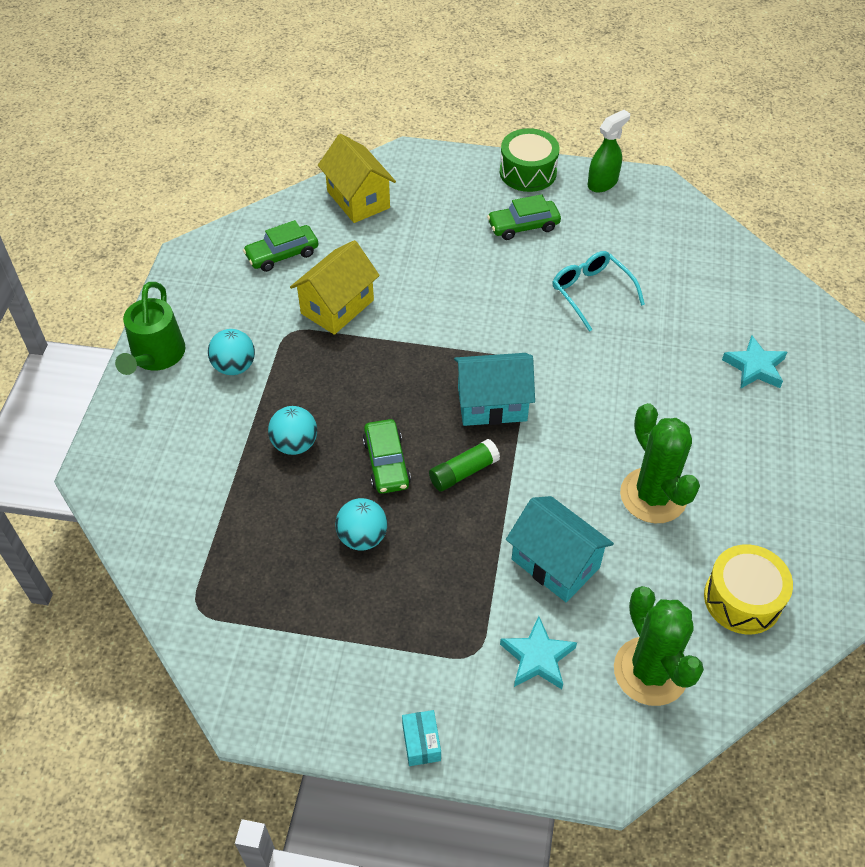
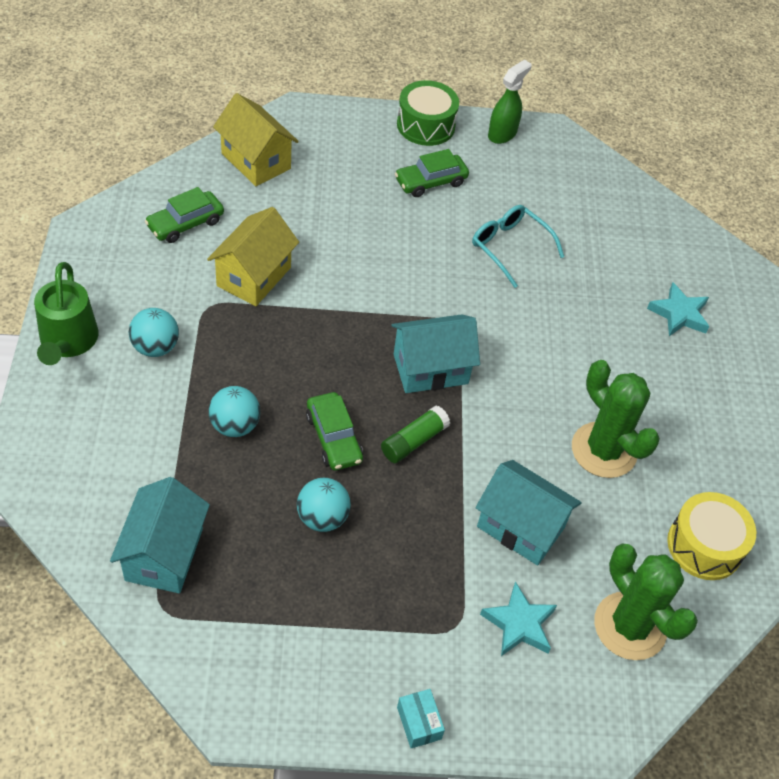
camera: 15 degrees left, 0 degrees up
(208, 558) = (164, 554): none -> turquoise house

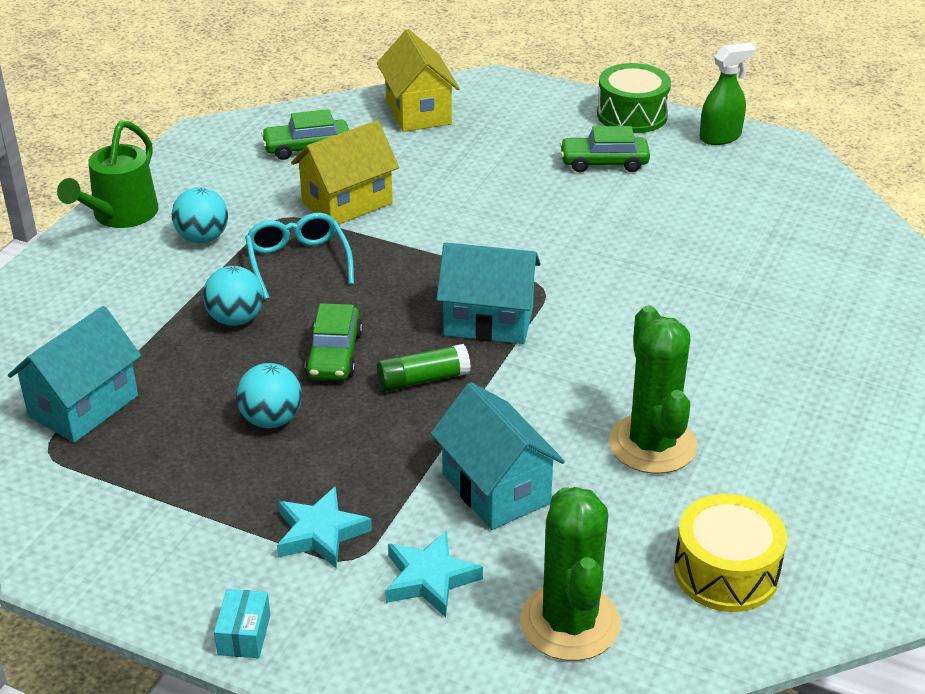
camera: 30 degrees right, 15 degrees down
(509, 247) = (660, 235): turquoise glasses -> turquoise glasses (298, 262)
(679, 314) = (842, 340): turquoise star -> turquoise star (320, 533)

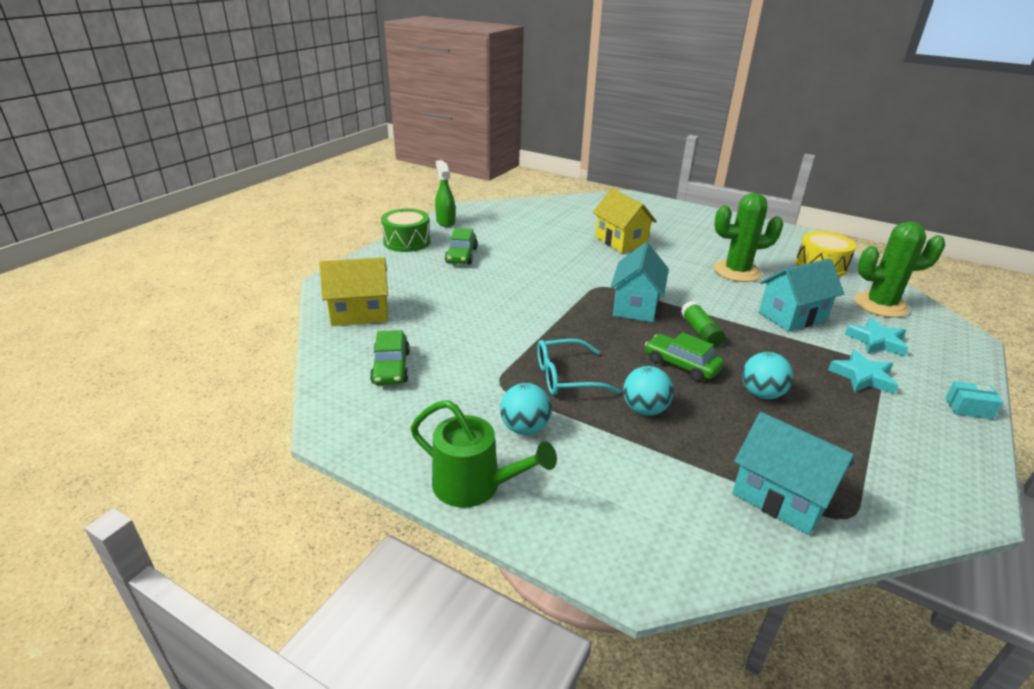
camera: 85 degrees left, 5 degrees down
(334, 355) = (681, 365): green car -> green car turned 150 degrees counterclockwise
(347, 203) = (485, 351): yellow house -> yellow house (621, 242)

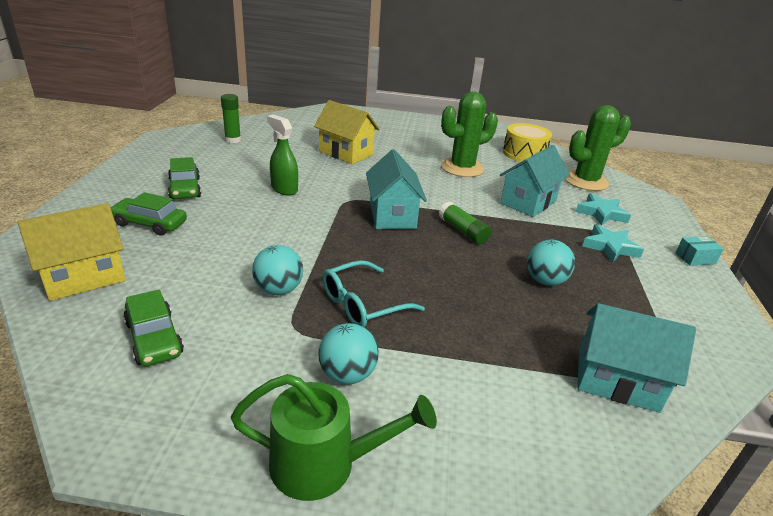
camera: 25 degrees left, 0 degrees up
(407, 241) = (111, 181): green drum -> none
(445, 222) = (150, 154): green spray bottle -> green spray bottle (284, 189)
(520, 217) = (233, 140): none -> green glue stick
(644, 409) = (455, 321): turquoise ball -> turquoise ball (278, 289)
(681, 365) = (463, 267): green car -> green car (150, 223)

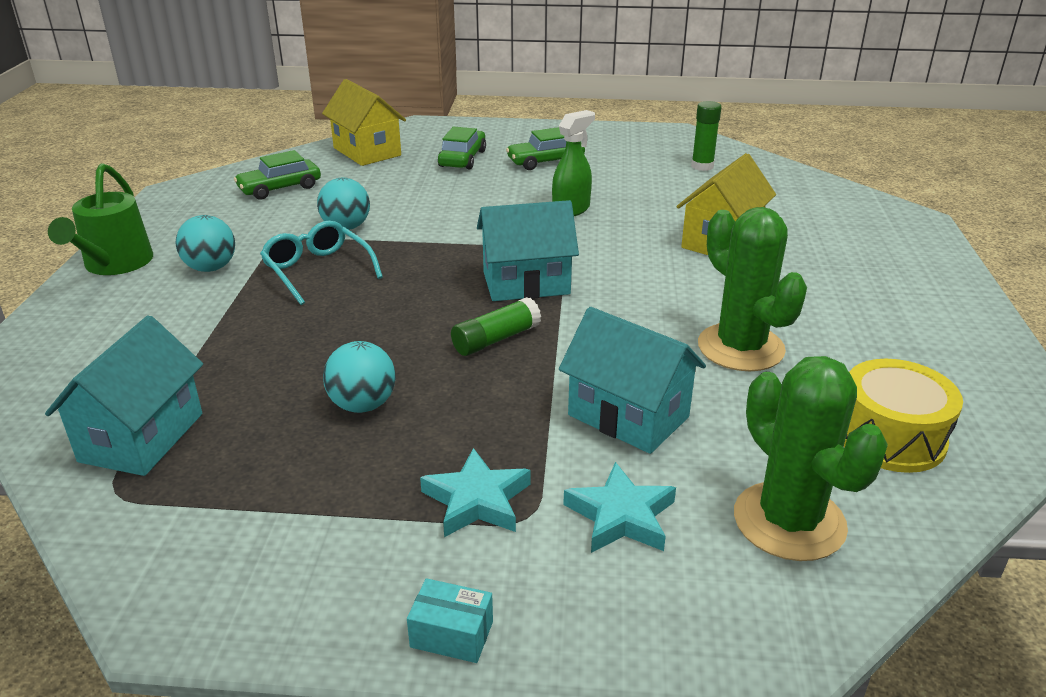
camera: 90 degrees right, 0 degrees up
(695, 258) = (452, 634): turquoise box -> turquoise box turned 60 degrees counterclockwise

